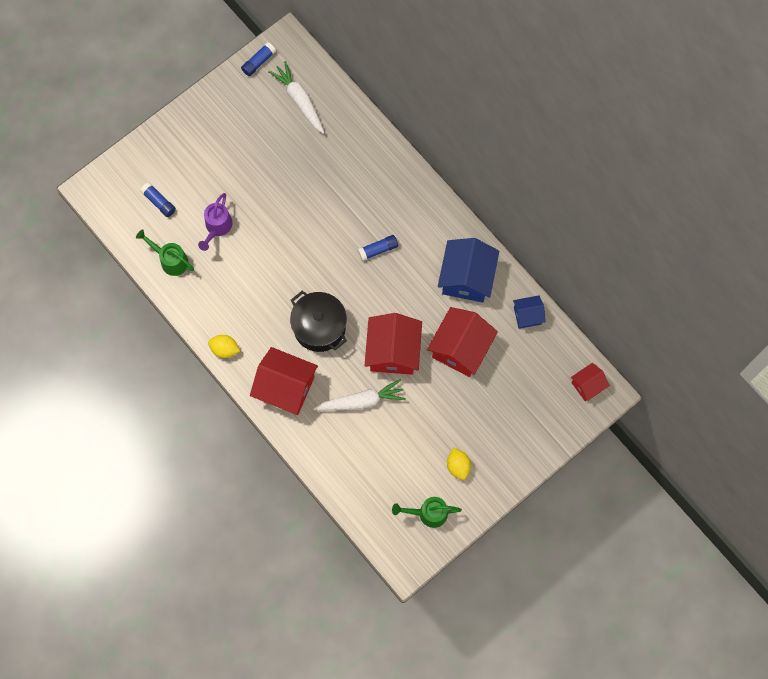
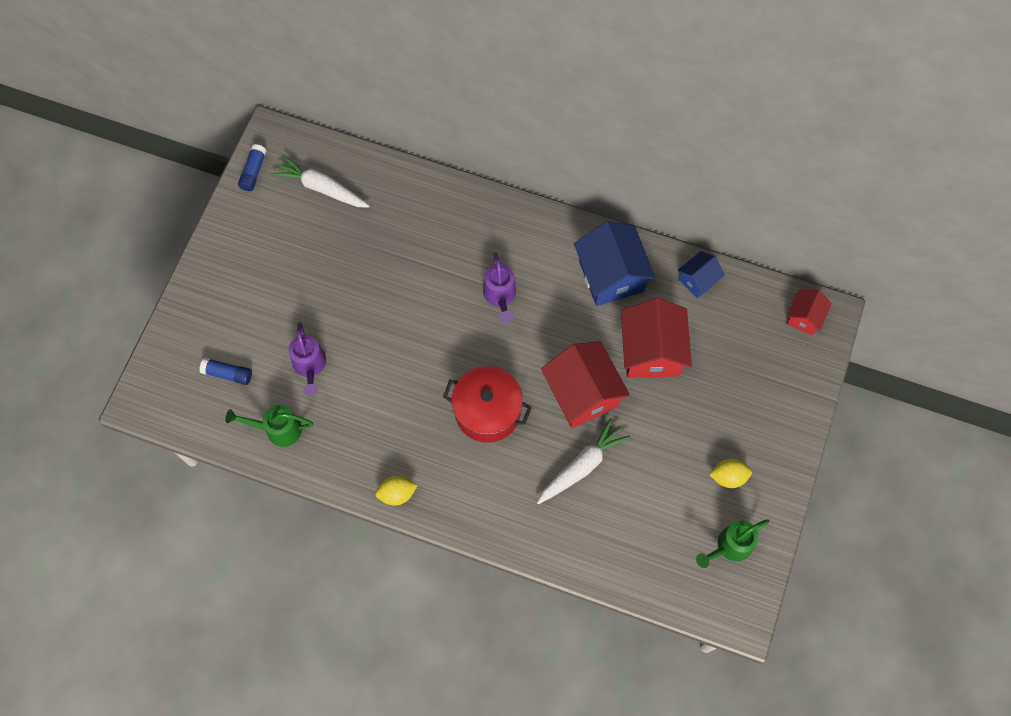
camera: 30 degrees left, 5 degrees down
(286, 387) = (490, 498): red house -> none
(319, 327) = (487, 411): black pot -> red pot
(378, 249) = (500, 296): blue glue stick -> purple watering can
(458, 466) = (728, 477): yellow lemon -> yellow lemon turned 45 degrees counterclockwise

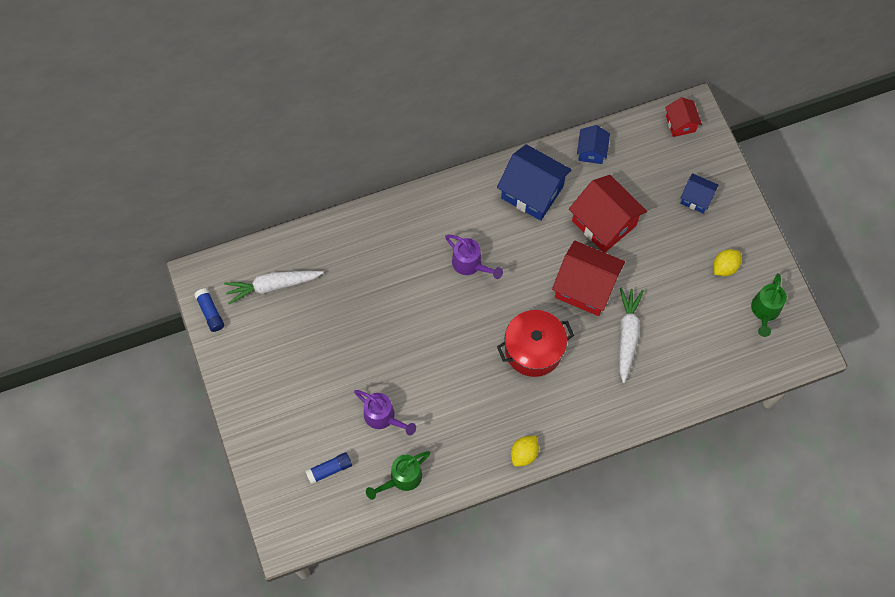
camera: 40 degrees left, 0 degrees up
(758, 395) = (696, 198): none -> blue house

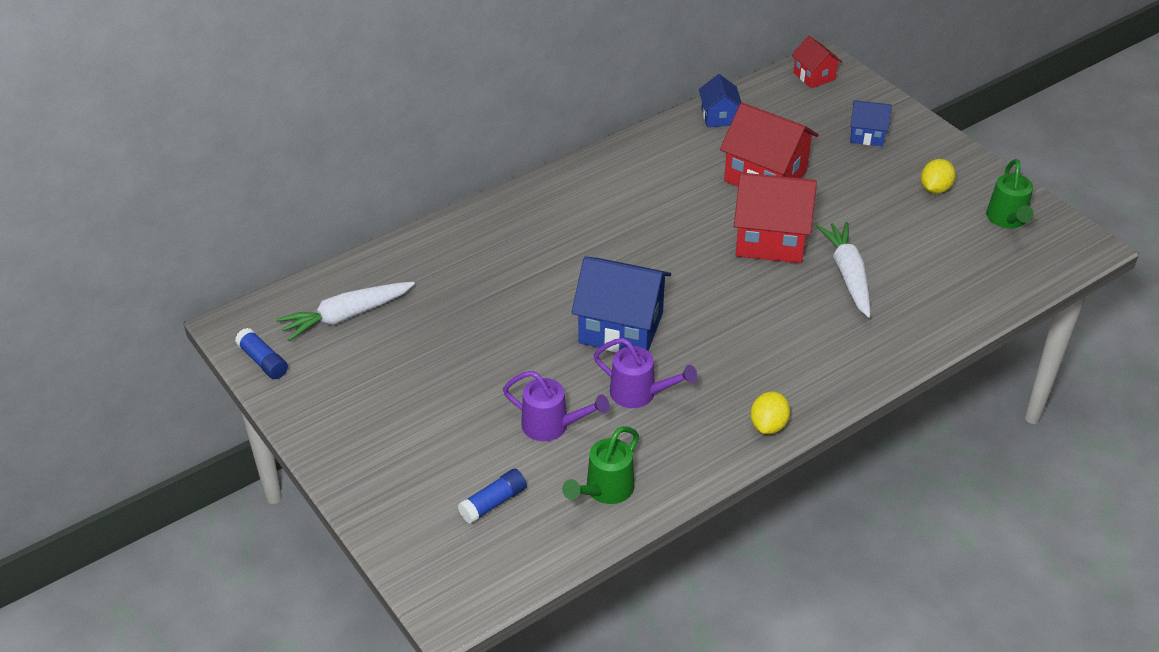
camera: 15 degrees left, 25 degrees down
(470, 264) = (611, 245): purple watering can -> purple watering can (639, 394)
(532, 192) = (662, 164): blue house -> blue house (621, 328)
(533, 349) = (731, 313): red pot -> none

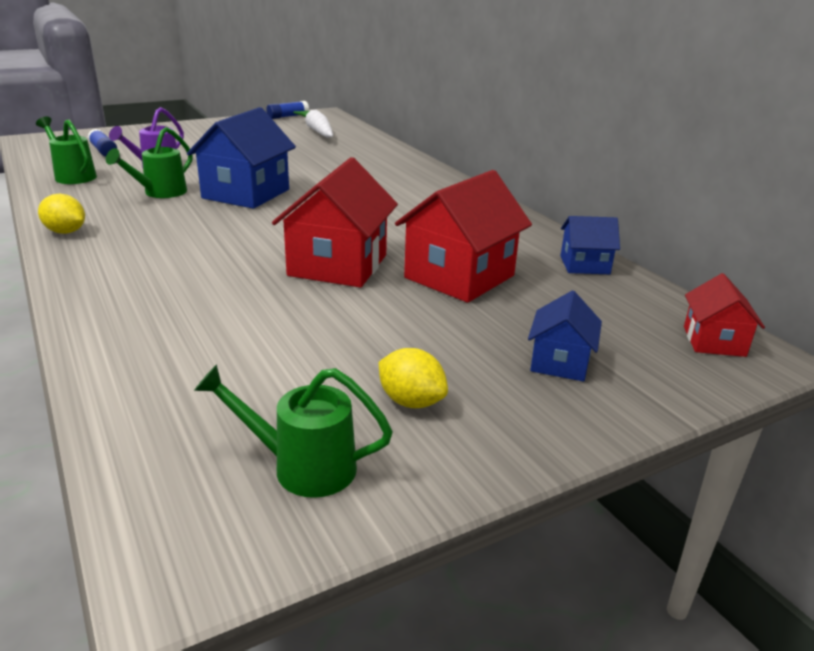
camera: 95 degrees right, 15 degrees down
(639, 394) = (160, 193): purple watering can -> green watering can
(814, 76) = (714, 341): red house -> red house turned 60 degrees counterclockwise
(847, 275) = (249, 299): white carrot -> none

